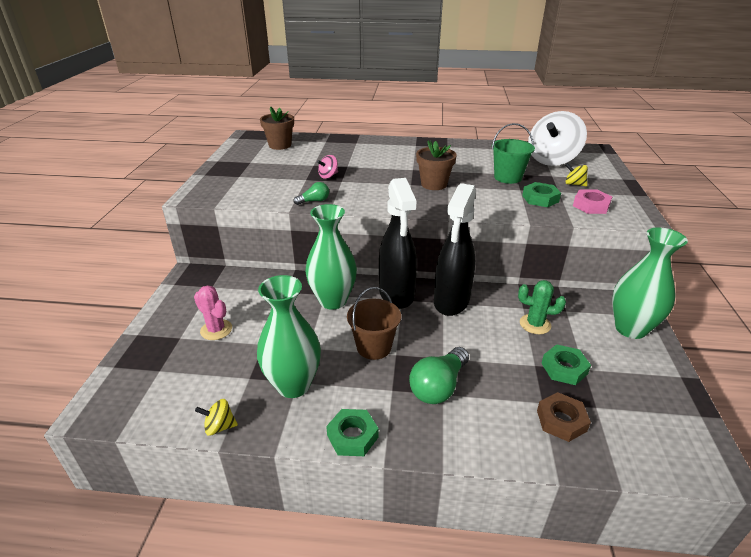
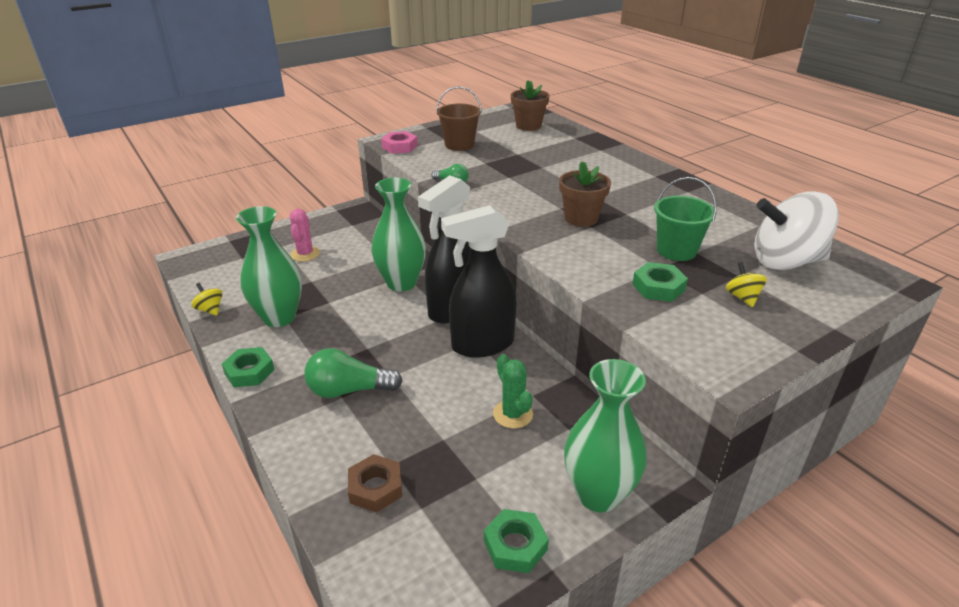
camera: 50 degrees right, 0 degrees up
(328, 176) = (508, 168): pink spinning top -> none
(374, 347) = (364, 332): brown bucket -> brown bucket (459, 145)
(564, 368) = (460, 462): green nut -> green nut (515, 545)
(591, 206) = (702, 326): pink nut -> pink nut (400, 147)

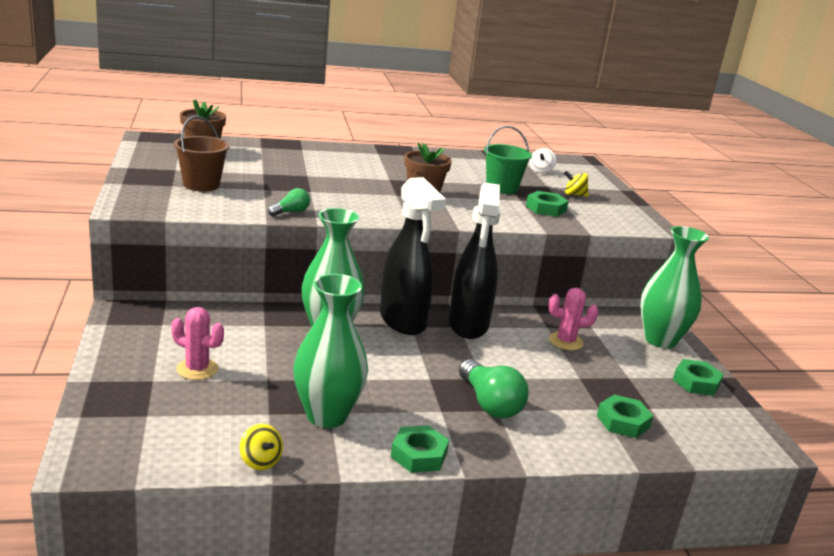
camera: 70 degrees left, 10 degrees down
(210, 310) = (260, 461): yellow spinning top -> yellow spinning top turned 105 degrees counterclockwise
(349, 390) = (490, 404): green light bulb -> green light bulb turned 45 degrees counterclockwise
(375, 487) = (623, 421): brown nut -> green nut
(400, 147) = (158, 207): pink nut -> none
(513, 414) = (565, 341): green cactus -> pink cactus
(785, 262) = (541, 171): white spinning top -> white spinning top, size x0.42

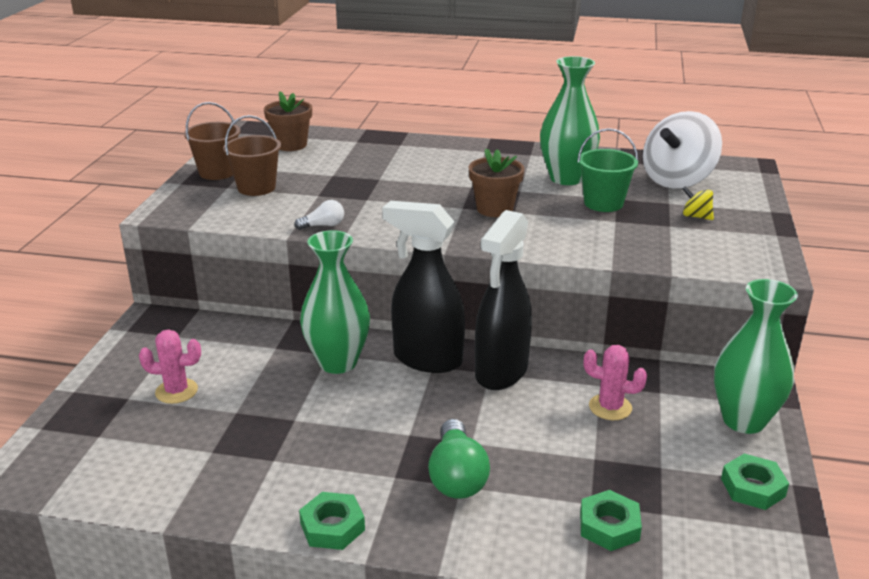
camera: 25 degrees right, 5 degrees up
(151, 173) = (217, 172): none -> brown bucket
(197, 369) = (176, 391): pink cactus -> pink cactus turned 45 degrees counterclockwise
(260, 461) = (167, 505): yellow spinning top -> none
(291, 212) = (323, 225): green light bulb -> white light bulb
(327, 415) = (267, 463): green vase -> green vase (566, 178)
(403, 321) = (427, 359): black spray bottle -> black spray bottle turned 120 degrees clockwise
(541, 171) = (677, 180): white spinning top -> white spinning top, size x2.39
(546, 208) = (639, 235): green nut -> none

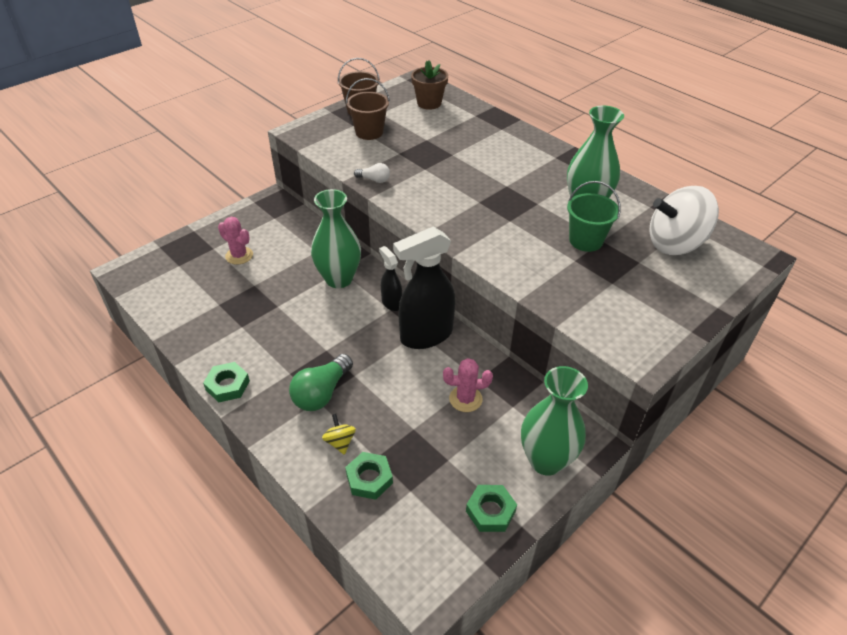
camera: 35 degrees right, 15 degrees up
(427, 359) = (391, 303): black spray bottle -> black spray bottle, size x0.51
(494, 209) = (499, 212): brown flower pot -> none
(610, 407) = (465, 399): pink cactus -> pink cactus turned 60 degrees counterclockwise
(696, 216) = (644, 284): yellow spinning top -> yellow spinning top (340, 442)

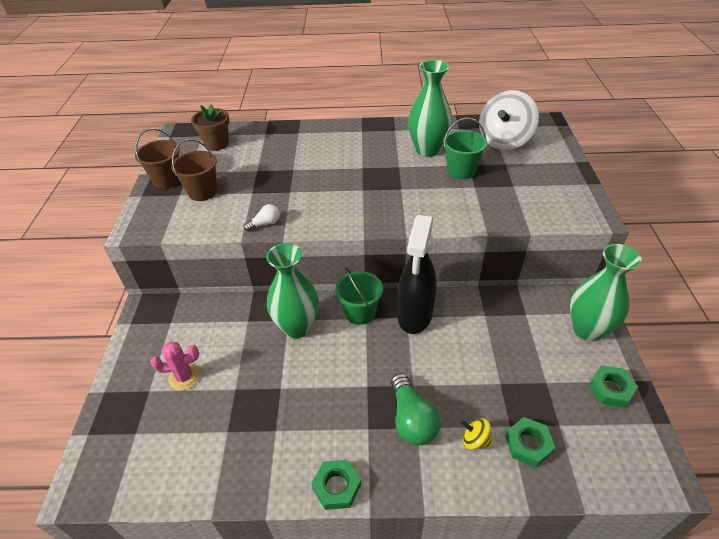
camera: 45 degrees left, 0 degrees up
(391, 303) = (360, 312): black spray bottle -> green bucket
(465, 399) = (497, 334): pink cactus -> none

